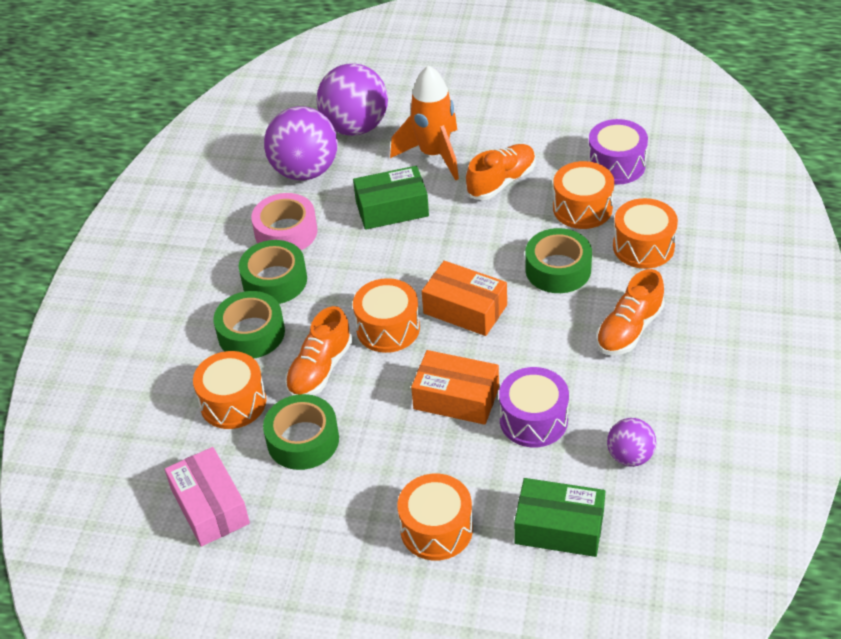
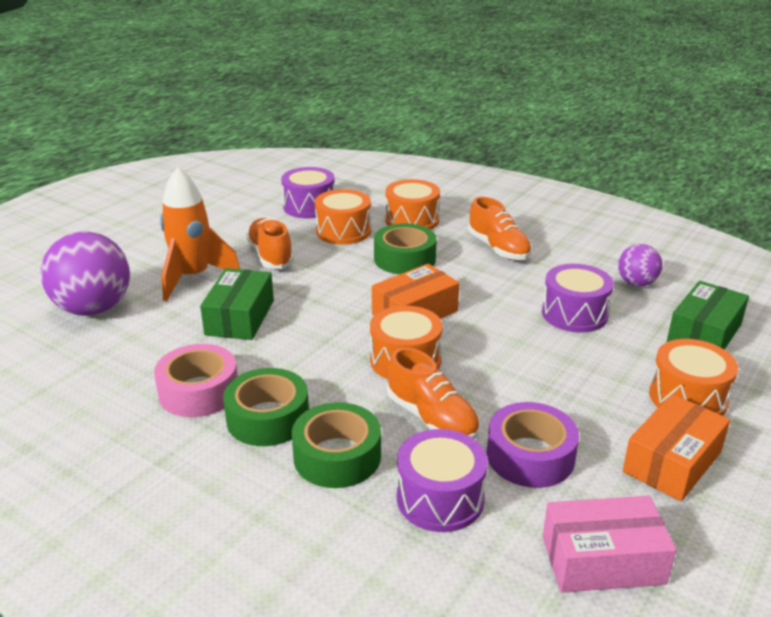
camera: 70 degrees left, 15 degrees down
(233, 402) = (440, 498): orange drum -> purple drum
(303, 440) = (530, 456): green tape -> purple tape
(305, 171) = (118, 355): purple ball -> none
(456, 398) = (525, 345): orange box -> orange box (672, 462)

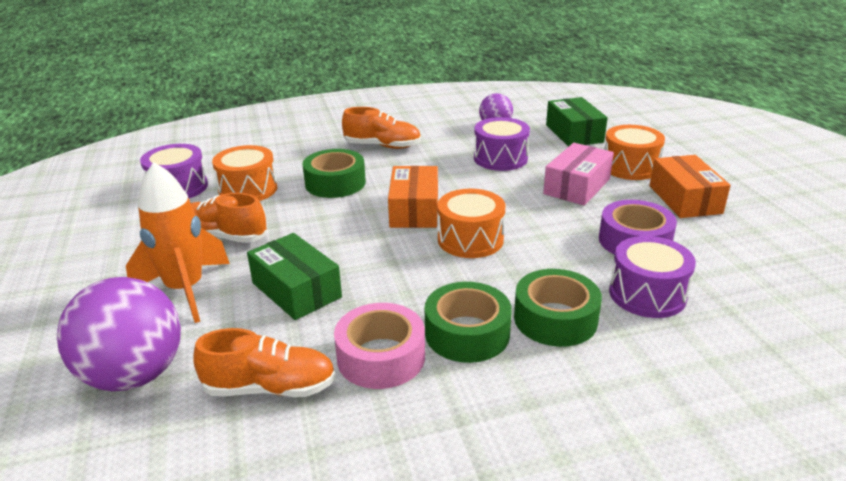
camera: 50 degrees left, 0 degrees up
(412, 220) = (286, 157): orange drum -> none
(432, 418) = (554, 259): orange shoe -> orange shoe (270, 388)
(602, 560) = (755, 262): pink box -> pink box (577, 186)

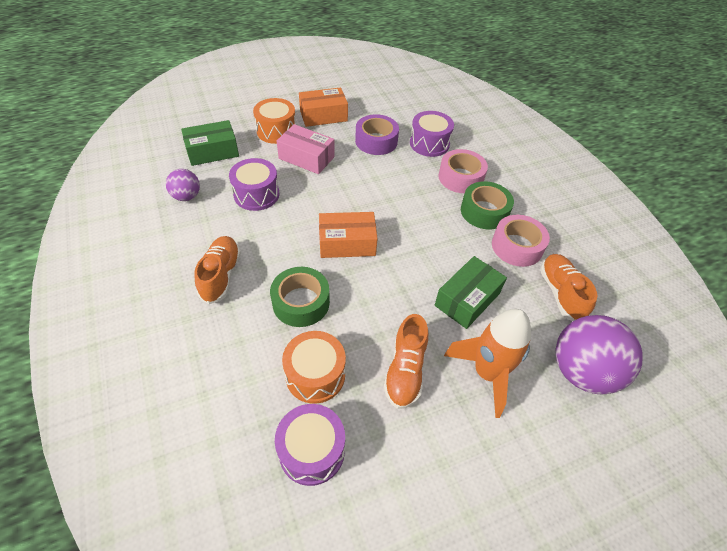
camera: 100 degrees left, 20 degrees up
(470, 239) = (385, 211): orange drum -> none
(555, 319) = (460, 177): green tape -> pink tape

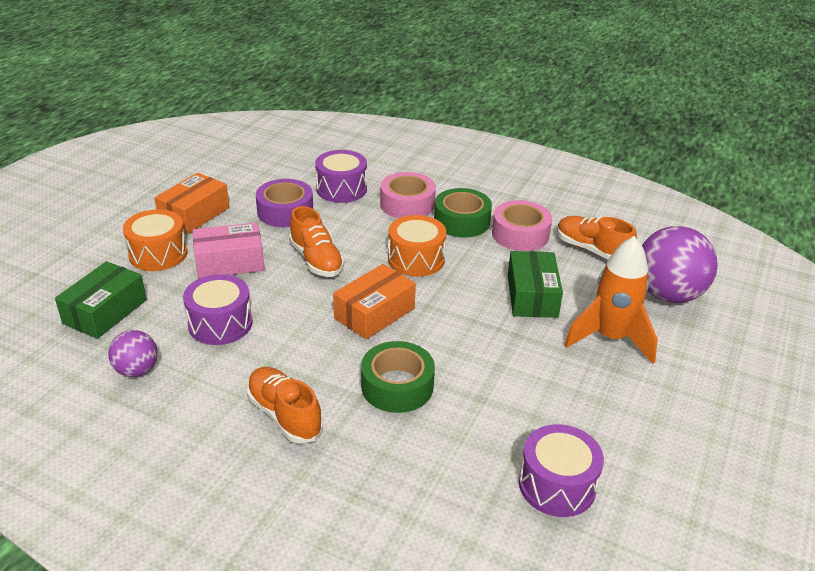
camera: 40 degrees left, 15 degrees down
(315, 375) = (486, 431): orange drum -> orange drum (416, 259)
(405, 370) = (552, 377): orange shoe -> orange shoe (316, 260)

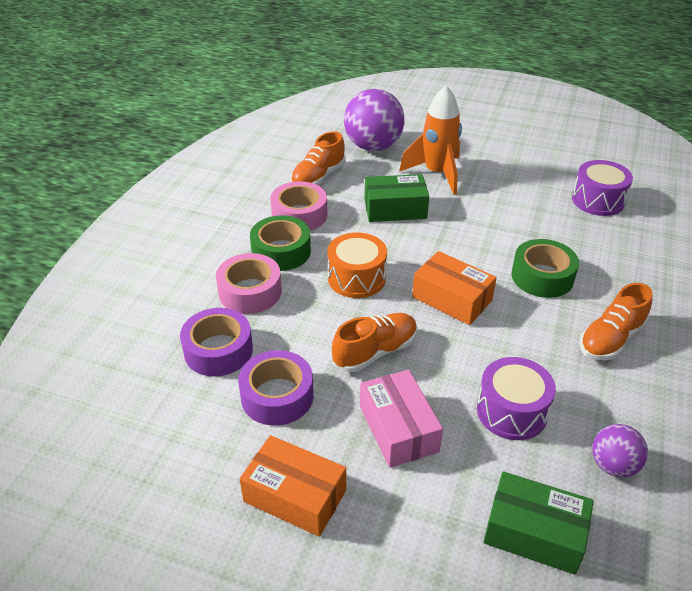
camera: 95 degrees left, 5 degrees up
(158, 254) = (399, 512): orange drum -> none
(341, 189) = (218, 350): purple drum -> purple tape

